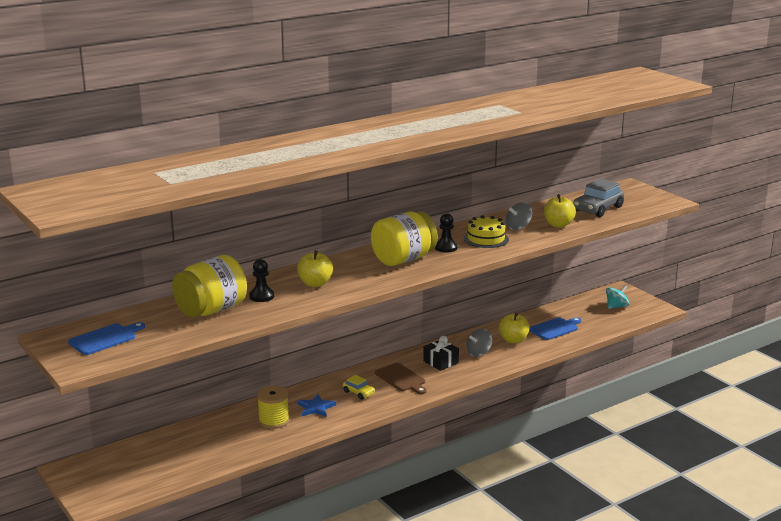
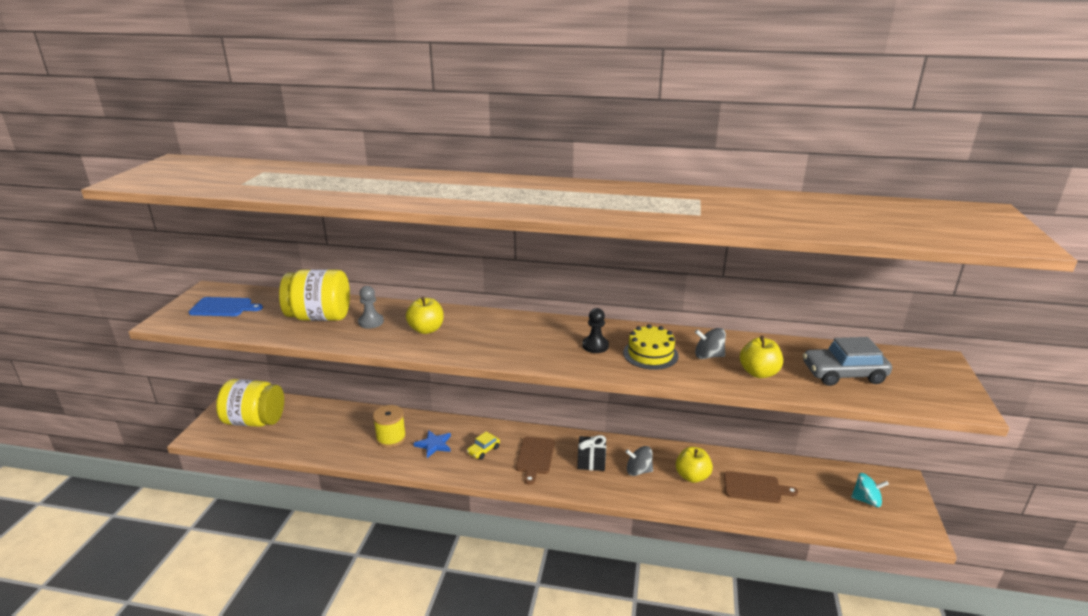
camera: 45 degrees right, 5 degrees up
(261, 296) = (371, 322): black pawn -> grey pawn
(358, 392) = (483, 450): yellow car -> yellow car turned 45 degrees clockwise
(403, 259) = (536, 340): yellow jar -> yellow jar (255, 421)
(555, 328) = (755, 488): blue cutting board -> brown cutting board

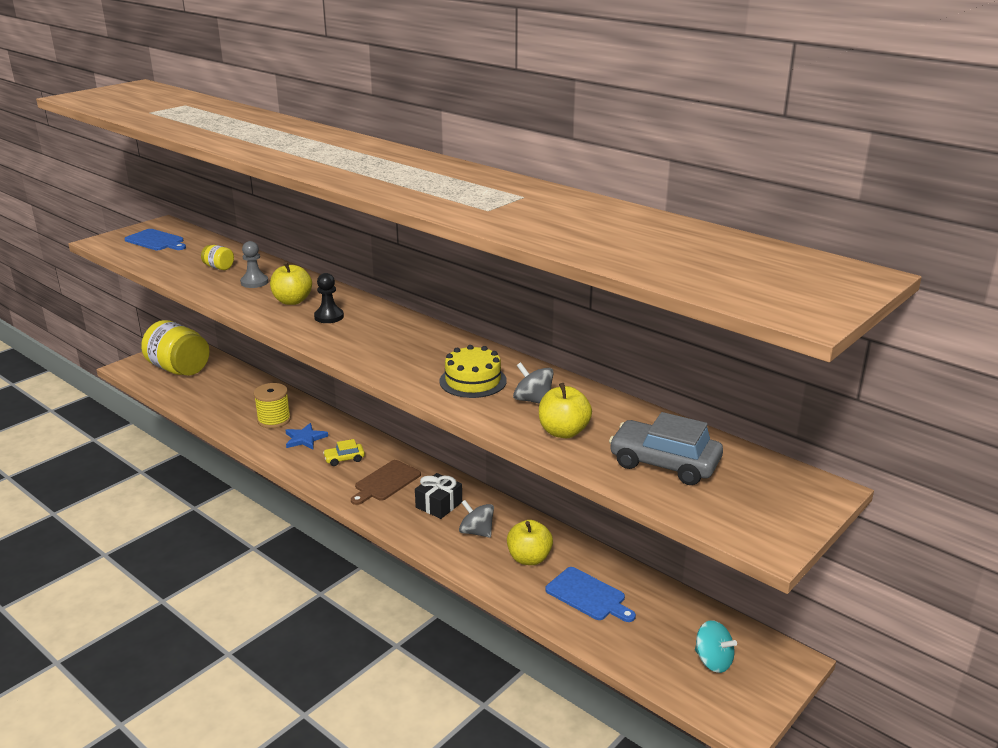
camera: 30 degrees right, 0 degrees up
(320, 317) = (219, 267): yellow jar -> yellow jar, size x0.43
(595, 346) = (428, 358): black pawn -> black pawn (329, 317)
(755, 488) = (588, 595): brown cutting board -> blue cutting board

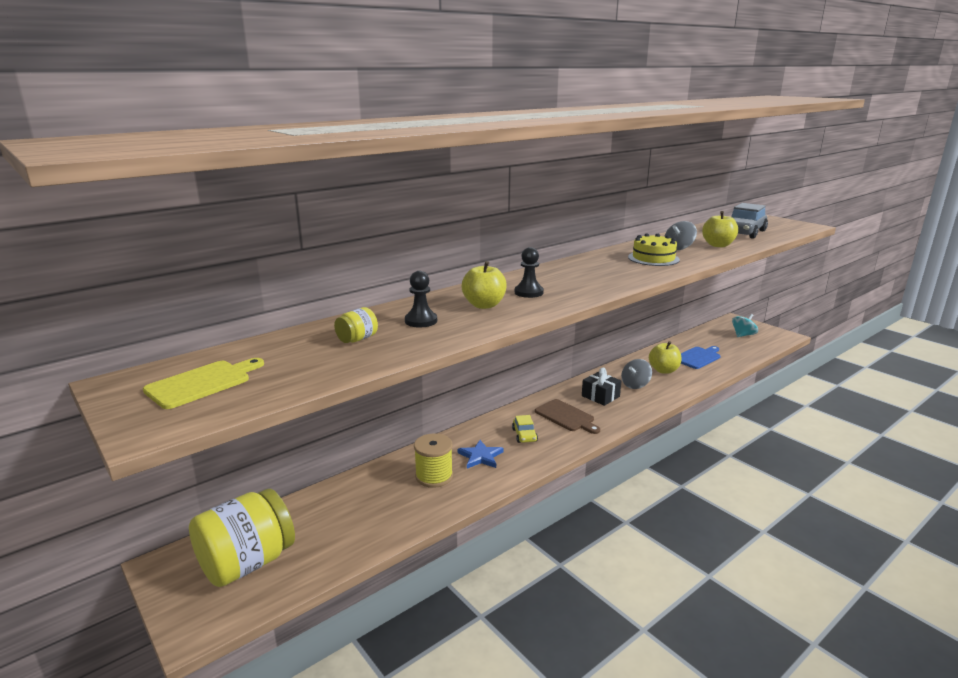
camera: 80 degrees left, 5 degrees down
(156, 241) = (202, 383): blue cutting board -> yellow cutting board
(254, 282) = (421, 321): grey pawn -> black pawn

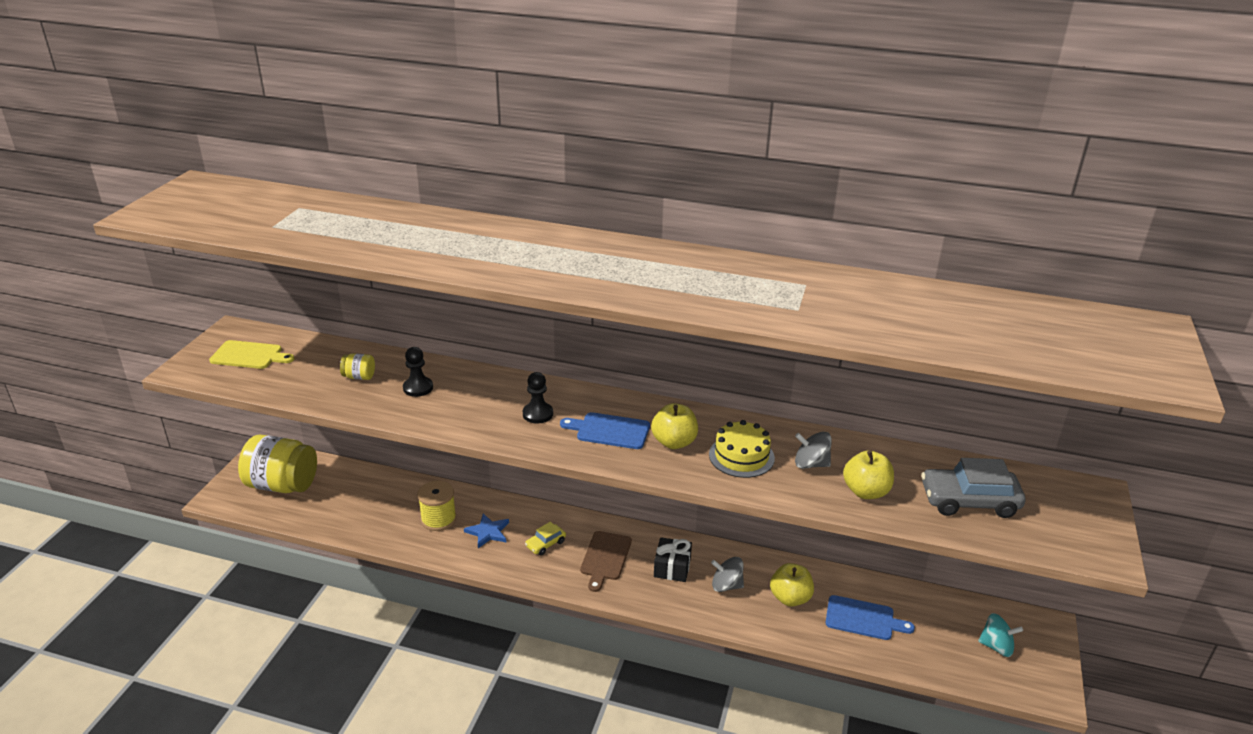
camera: 55 degrees right, 10 degrees up
(484, 305) = (481, 403): yellow apple -> yellow apple (674, 442)
(581, 279) = (610, 431): none -> blue cutting board

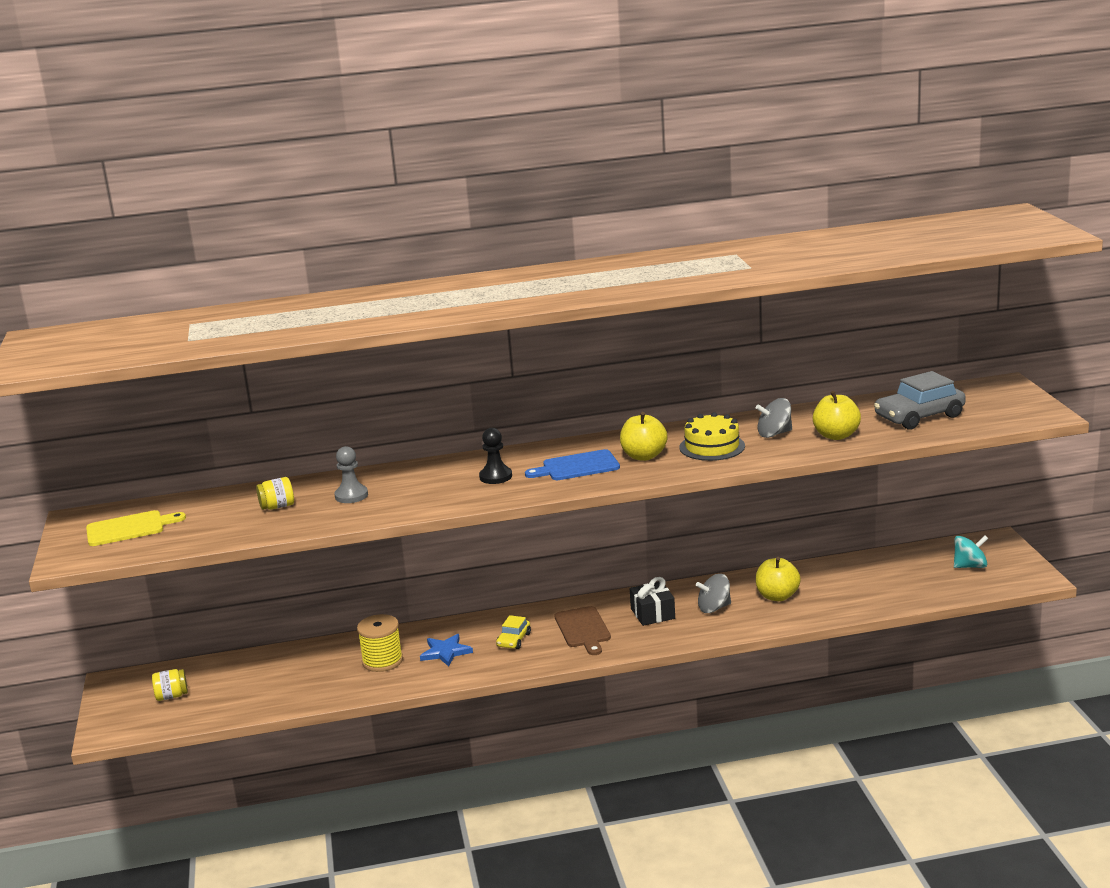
camera: 25 degrees left, 10 degrees down
(282, 485) = (172, 696): yellow jar -> yellow jar, size x0.43
(418, 388) = (351, 495): black pawn -> grey pawn
(863, 619) = (850, 587): blue cutting board -> none

